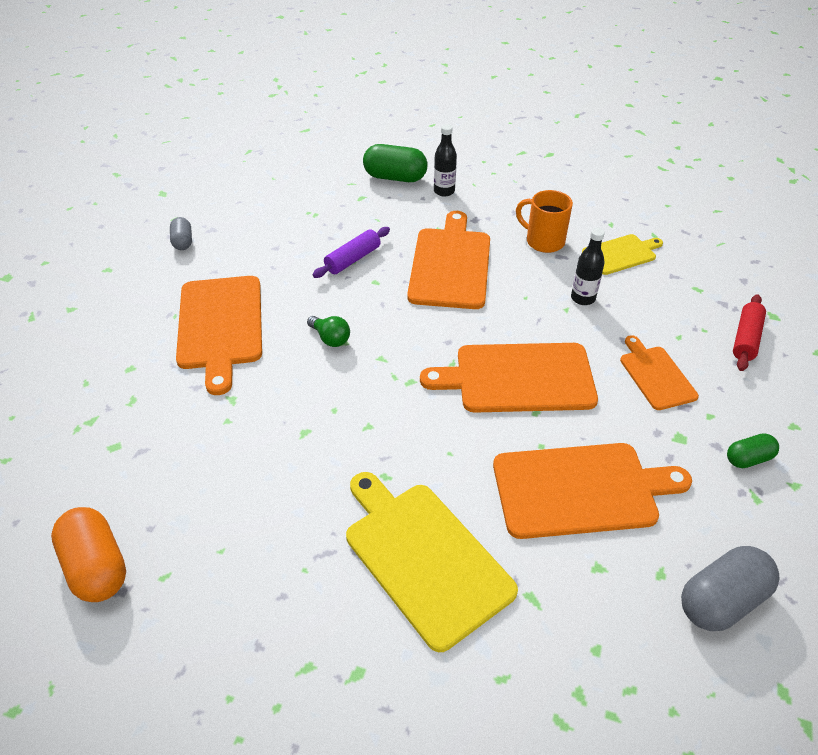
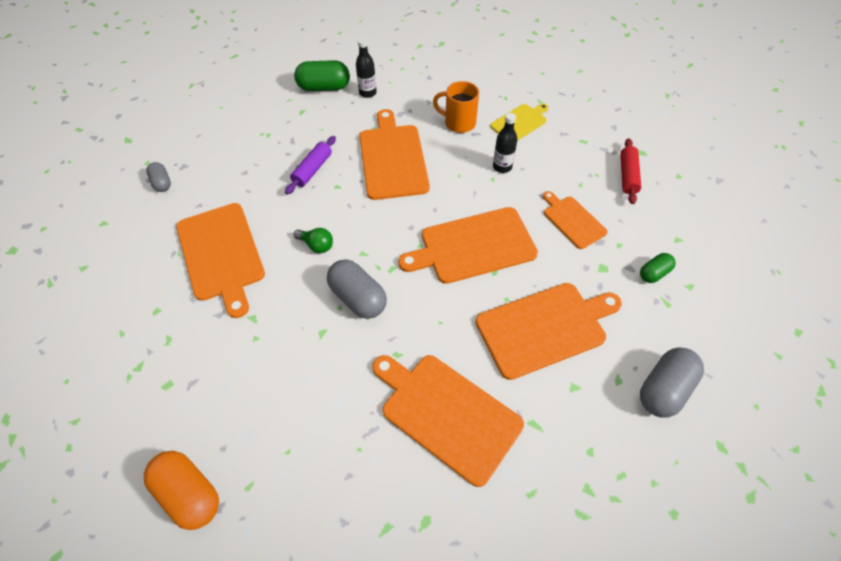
camera: 15 degrees left, 10 degrees up
(359, 404) = (358, 298): none -> grey capsule
(424, 557) = (446, 414): yellow cutting board -> orange cutting board

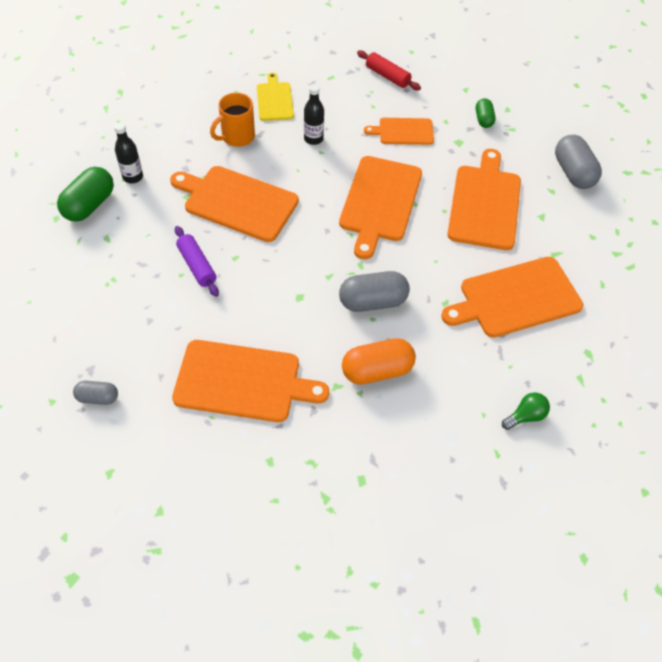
camera: 60 degrees left, 0 degrees up
(189, 494) = (478, 499): orange capsule -> orange capsule (377, 371)
(316, 245) = (293, 304): green light bulb -> green light bulb (525, 416)

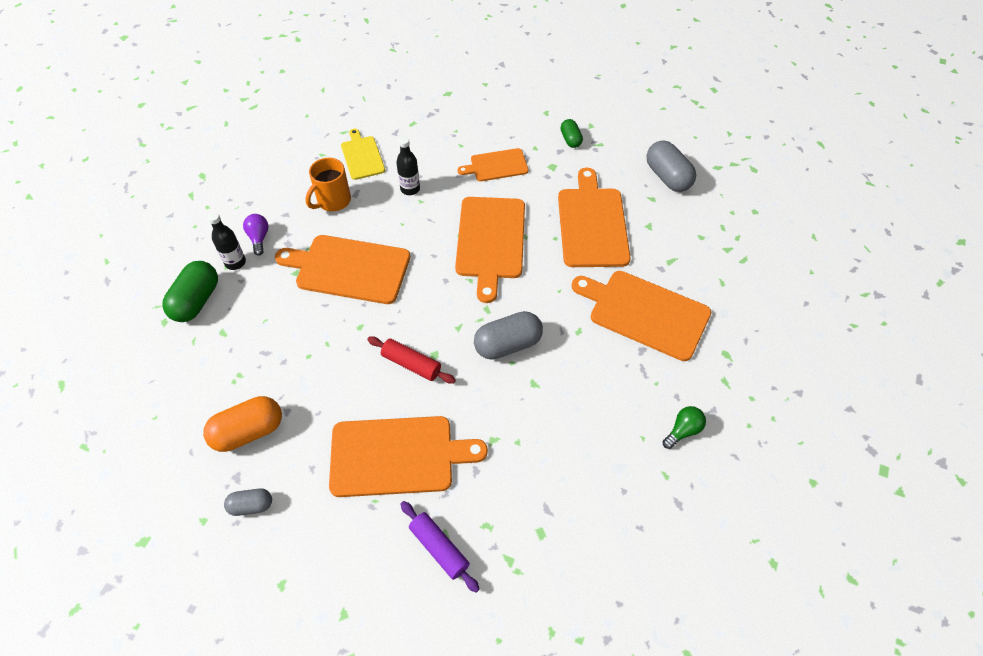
camera: 10 degrees left, 0 degrees up
(159, 158) = (259, 238): none -> purple light bulb
(197, 266) = (323, 343): purple rolling pin -> purple rolling pin (439, 548)
(377, 371) = (529, 415): orange capsule -> orange capsule (248, 432)
(387, 76) = (468, 112): red rolling pin -> red rolling pin (411, 364)
(516, 298) = (645, 313): orange cutting board -> orange cutting board turned 60 degrees clockwise

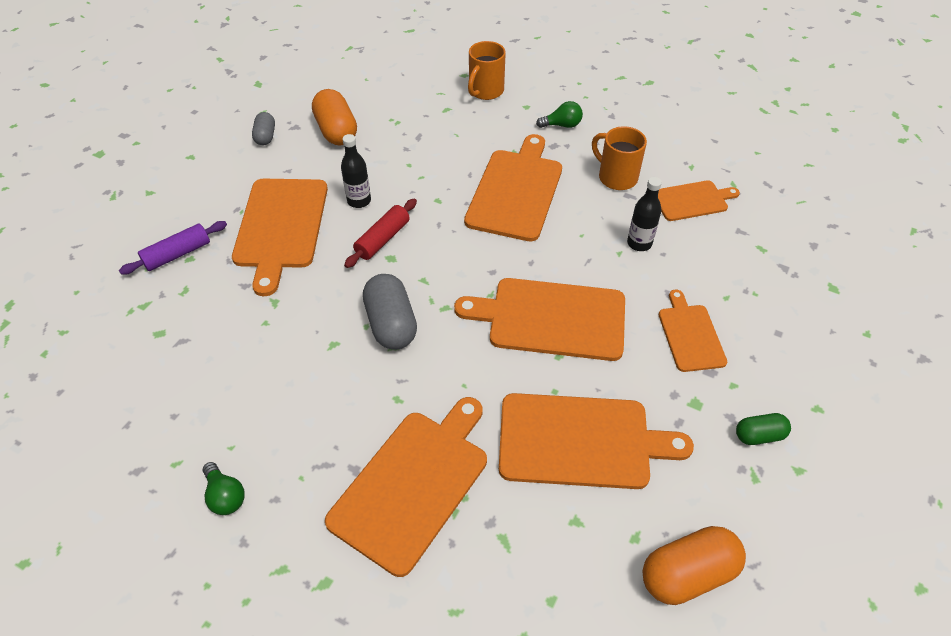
camera: 95 degrees right, 5 degrees down
(196, 301) = (485, 91): green capsule -> orange mug
(235, 262) = (530, 111): black bottle -> black bottle (359, 201)
(259, 238) = (562, 125): purple light bulb -> green light bulb
(362, 156) = (692, 200): yellow cutting board -> orange cutting board
(667, 177) = (687, 574): grey capsule -> orange capsule

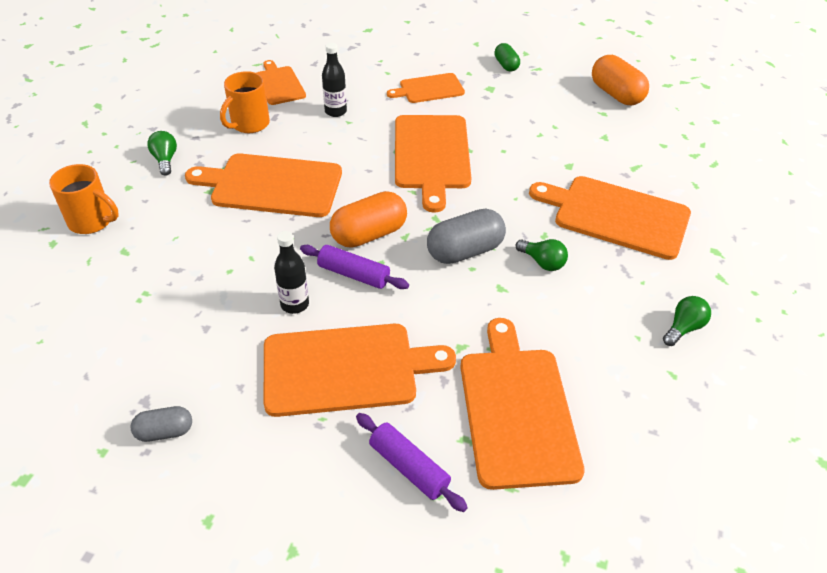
camera: 100 degrees left, 5 degrees down
(336, 131) = (159, 351): orange capsule -> orange capsule (369, 234)
(357, 388) = (542, 262): none -> green light bulb
(382, 239) = (354, 274): red rolling pin -> purple rolling pin
(581, 441) = (542, 137): orange cutting board -> orange cutting board (516, 409)

